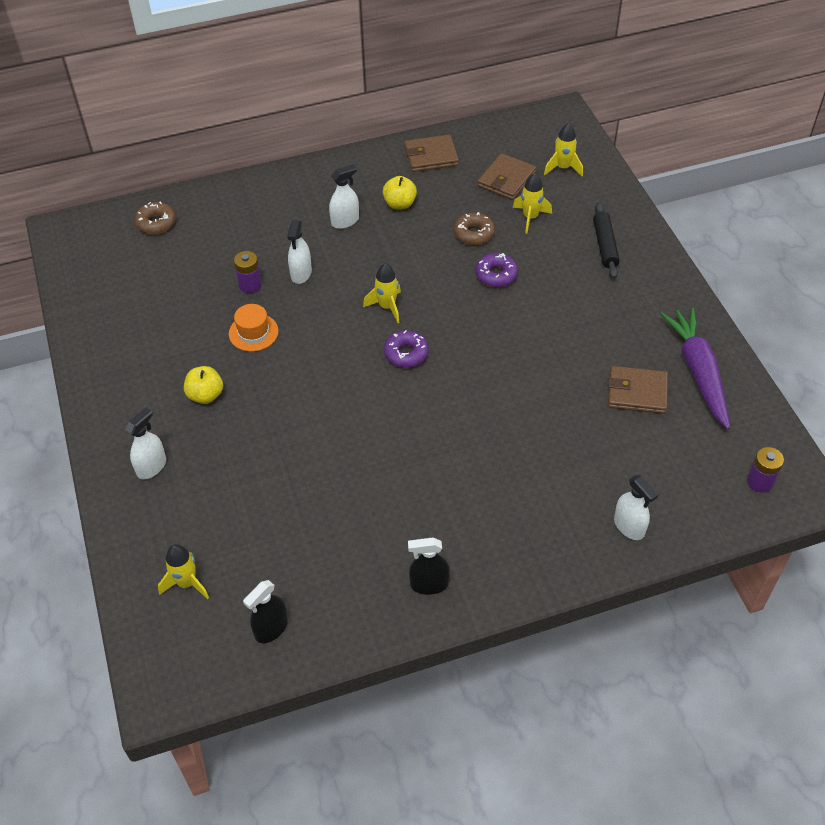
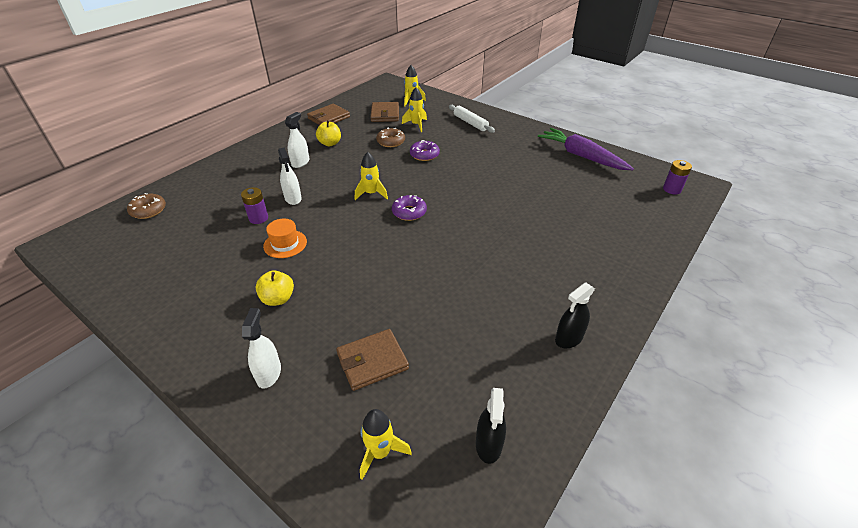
camera: 35 degrees left, 10 degrees down
(605, 245) = (470, 123): black rolling pin -> white rolling pin
(629, 526) = (640, 241): white spray bottle -> none
(637, 392) = (563, 177): brown wallet -> brown wallet (372, 361)

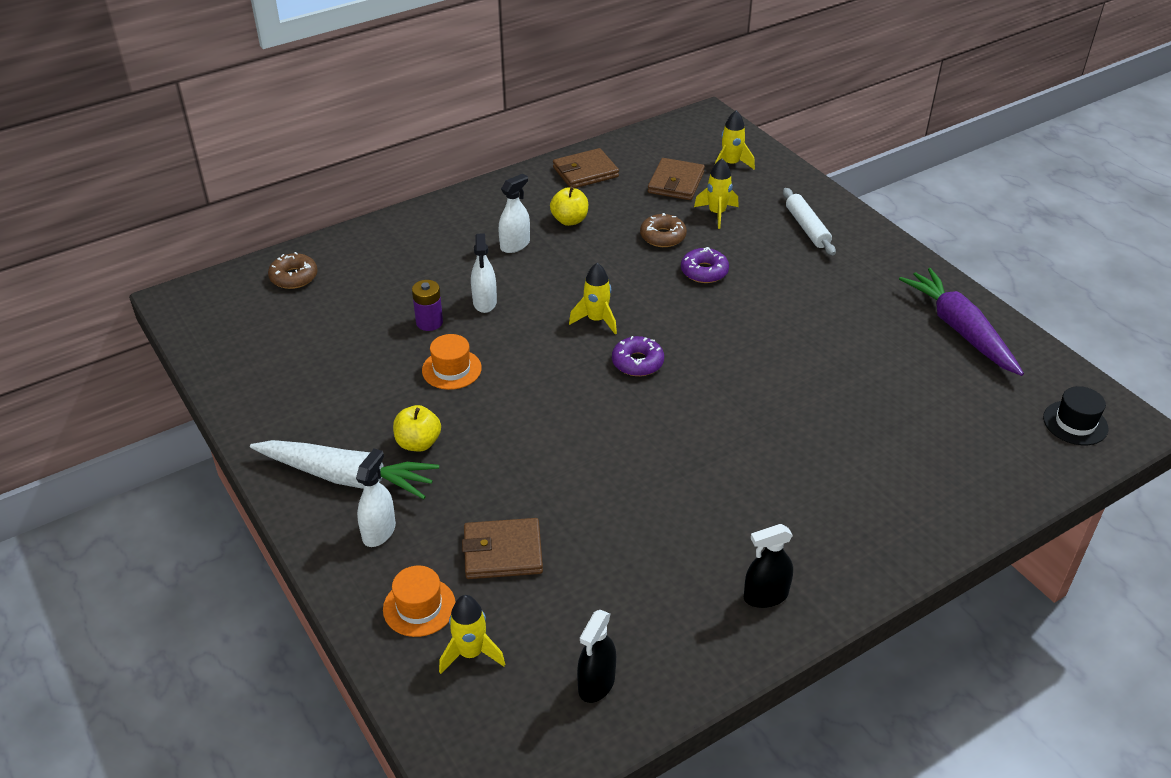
camera: 20 degrees right, 0 degrees up
(230, 338) = (348, 477): none -> white carrot
(323, 426) = (419, 607): none -> orange hat
(672, 189) = (1075, 423): purple battery -> black hat

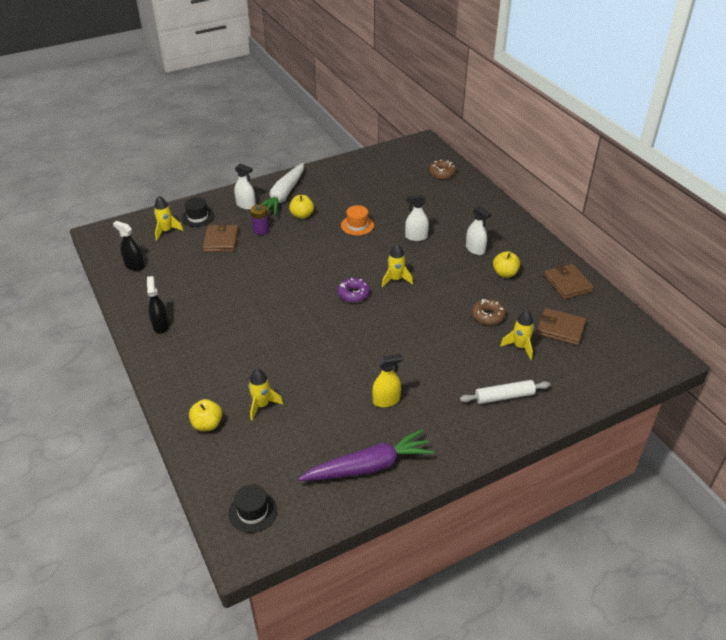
camera: 95 degrees right, 0 degrees up
(419, 607) = (198, 217): orange hat -> black hat
(429, 322) = (398, 217): purple battery -> purple battery (261, 230)
(704, 271) = (446, 332): purple donut -> none
(731, 164) = (593, 363): yellow rocket -> yellow rocket (262, 405)
(848, 320) = (386, 400): none -> yellow spray bottle
(958, 491) = (207, 424): none -> yellow apple

